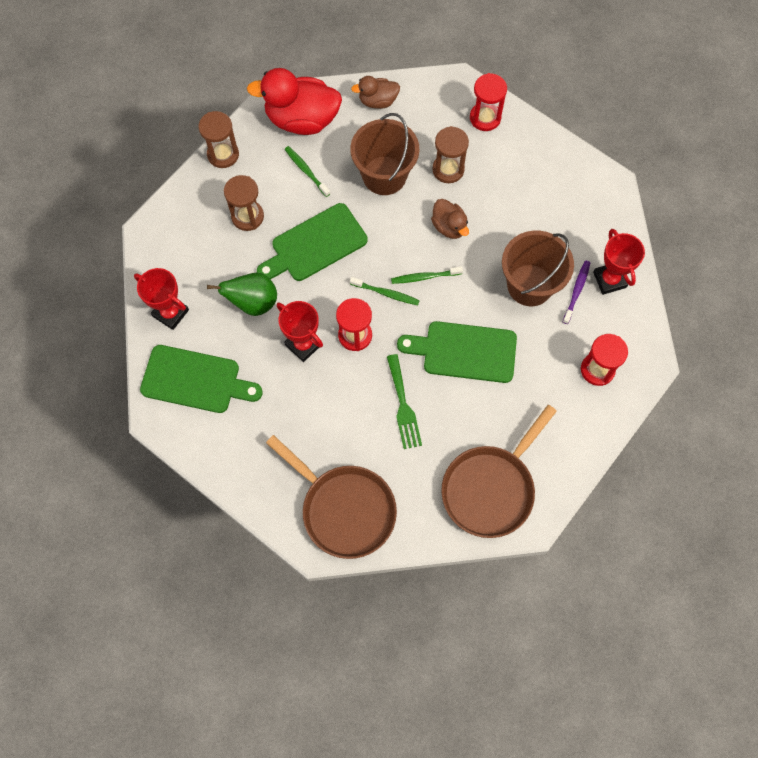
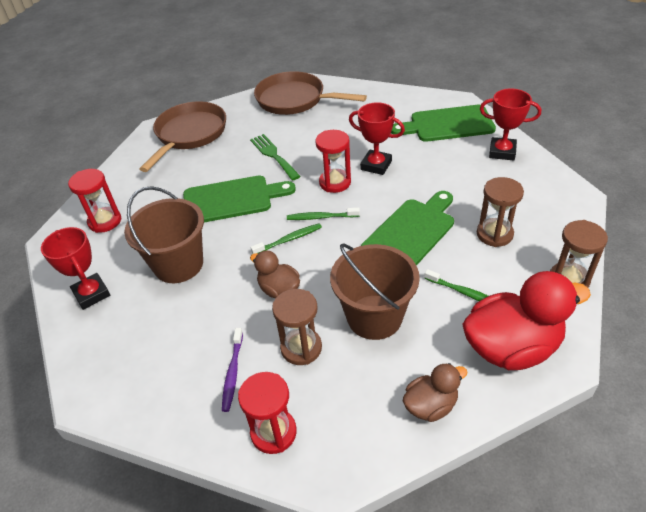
camera: 165 degrees right, 25 degrees down
(253, 302) = (438, 177): green pear -> none
(576, 291) = (128, 273): purple toothbrush -> purple toothbrush (233, 372)

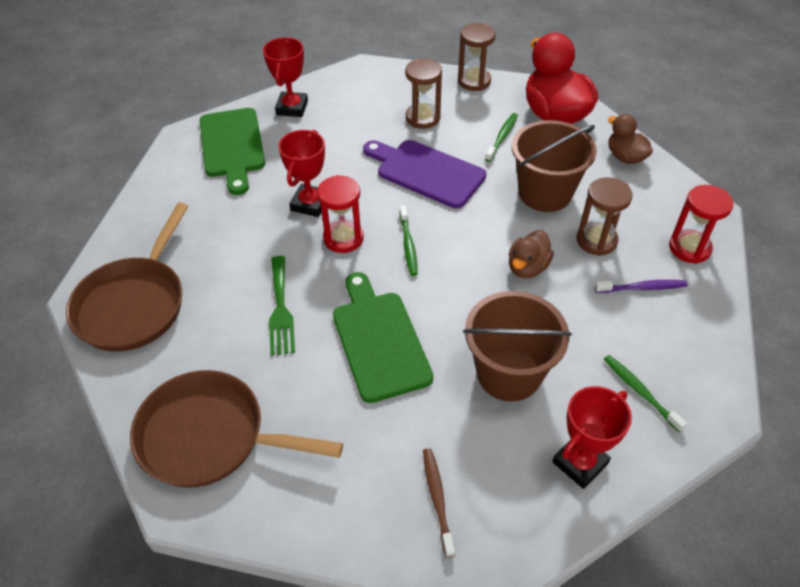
camera: 100 degrees left, 5 degrees up
(105, 221) = (437, 499): red hourglass -> brown toothbrush
(273, 155) = (280, 309): green fork -> green fork turned 60 degrees counterclockwise
(288, 240) = (450, 270): green toothbrush -> green toothbrush (640, 392)
(411, 232) = (426, 172): green cutting board -> purple cutting board

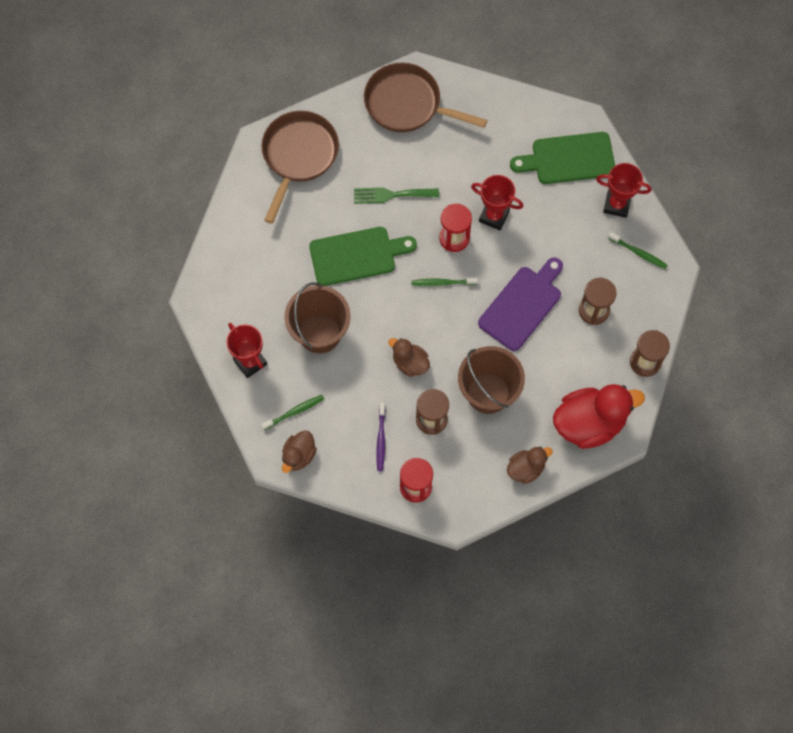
camera: 95 degrees right, 20 degrees up
(437, 499) = (239, 278): brown toothbrush -> none
(502, 137) = (561, 372): green toothbrush -> green toothbrush (638, 253)
(703, 378) = (299, 456): none -> brown duck

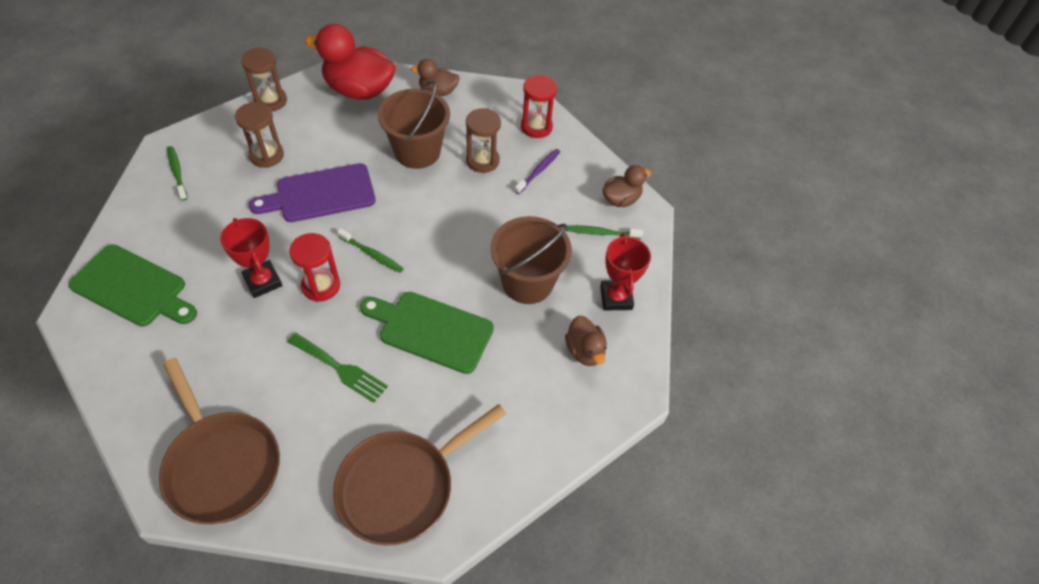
camera: 150 degrees left, 15 degrees down
(410, 363) = (463, 209): brown duck -> brown duck (585, 351)
(617, 204) = (144, 220): red trophy -> none

